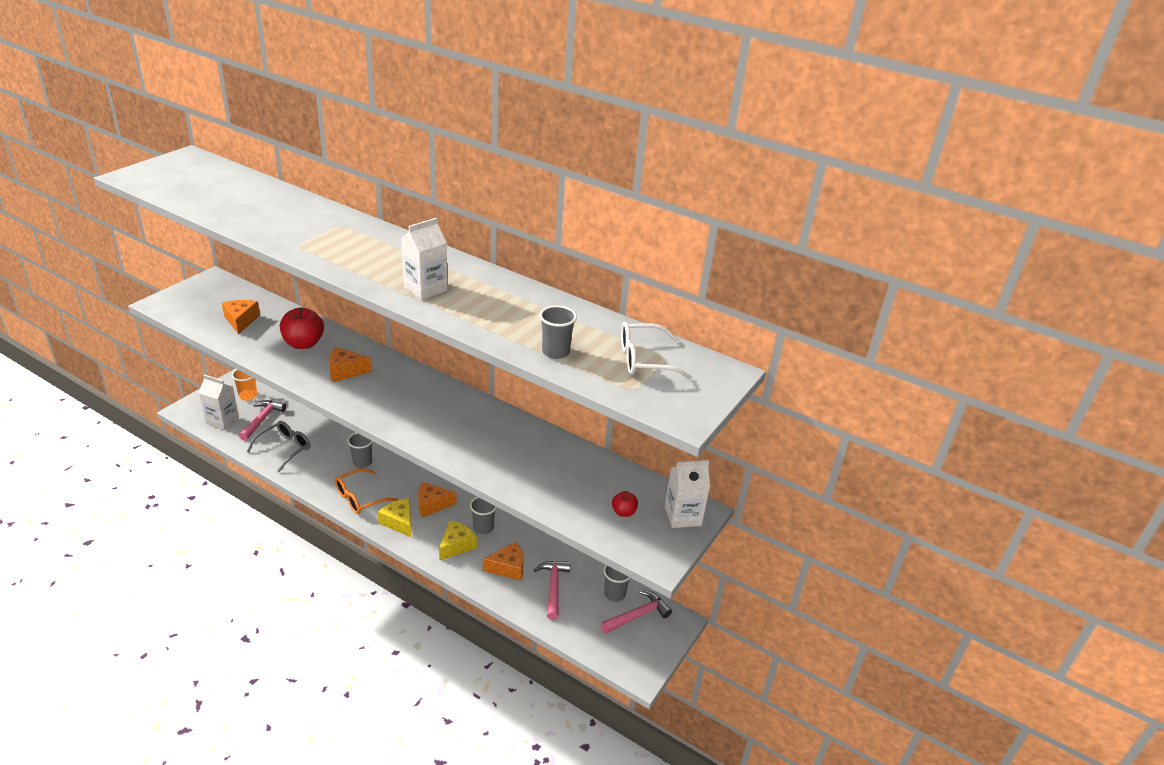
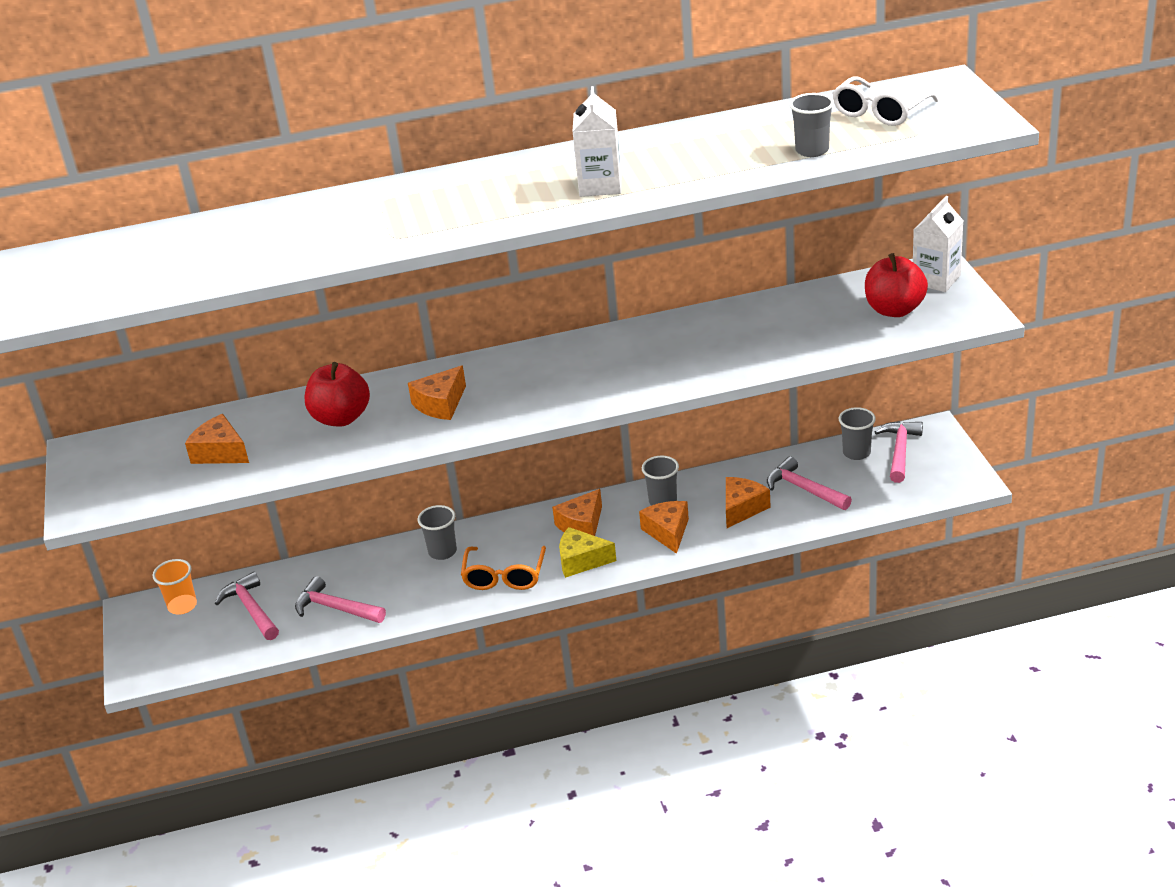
camera: 40 degrees left, 0 degrees up
(222, 420) = (205, 646): white carton -> none
(285, 449) = (336, 608): grey glasses -> pink hammer
(456, 545) = (668, 532): yellow cheese -> orange cheese
(623, 512) = (894, 310): red apple -> red apple, size x1.97

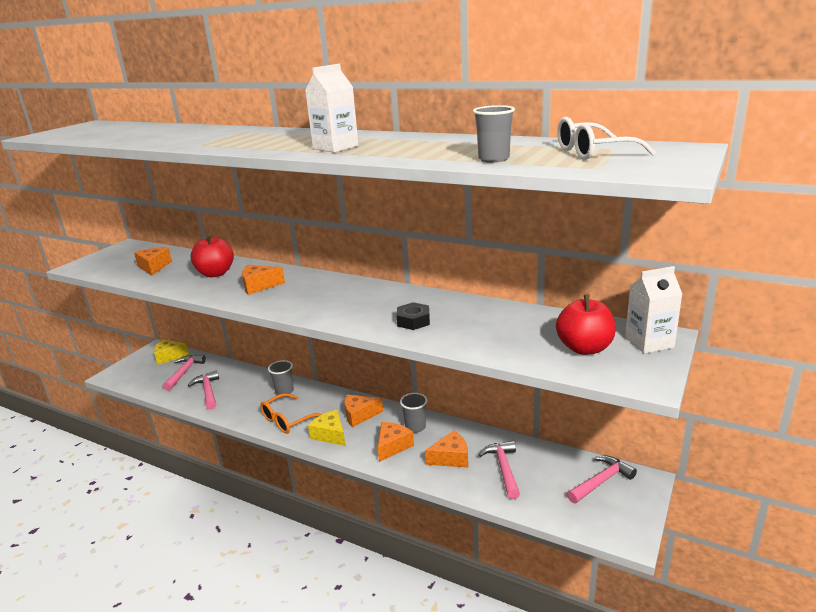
camera: 40 degrees right, 10 degrees down
(182, 606) = (169, 356): orange cup -> yellow cheese
(701, 358) = (413, 321): none -> black nut
(856, 453) = (569, 465): grey cup -> none

